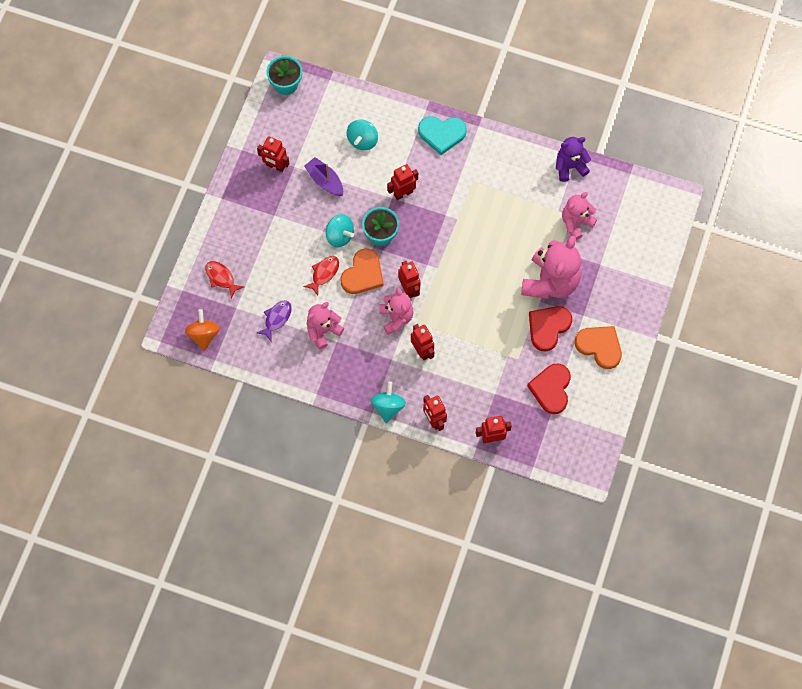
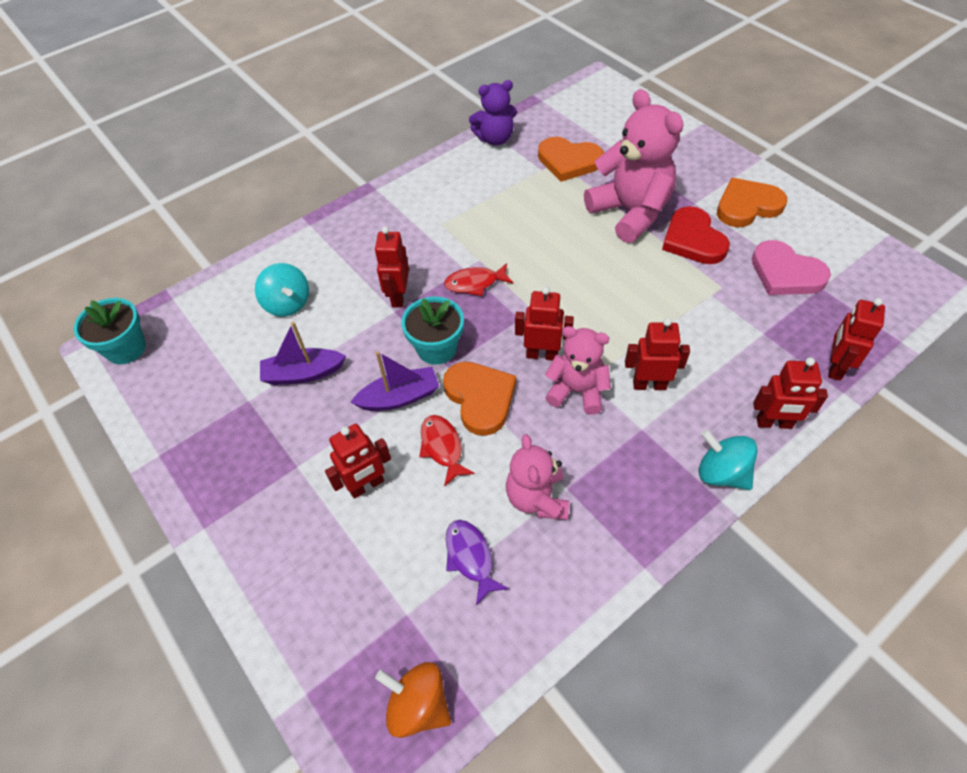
camera: 55 degrees left, 15 degrees down
(221, 278) = (335, 608): red fish -> red fish (475, 283)
(275, 166) = (225, 423): red robot -> red robot (366, 485)
(339, 236) = (399, 397): turquoise spinning top -> purple boat
(442, 134) = (355, 224): turquoise heart -> none
(551, 389) = (785, 273): red heart -> pink heart
(570, 167) = (495, 139): purple teddy bear -> purple teddy bear turned 120 degrees counterclockwise
(576, 223) = (569, 161): pink teddy bear -> orange heart

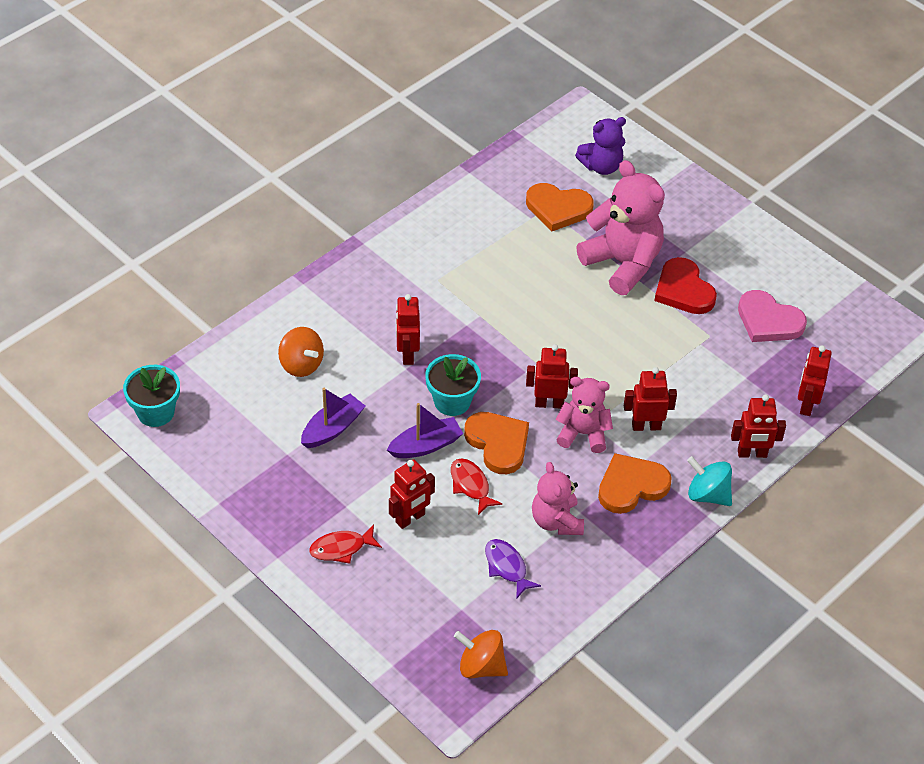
camera: 10 degrees left, 5 degrees down
(287, 304) = (301, 364): turquoise spinning top -> orange spinning top
(303, 373) = (332, 428): purple boat -> purple boat turned 150 degrees clockwise
(475, 283) = (479, 339): red fish -> red fish (341, 548)
(495, 139) = (479, 183): purple teddy bear -> purple teddy bear (601, 166)
(747, 206) = (735, 254): orange heart -> orange heart (631, 486)

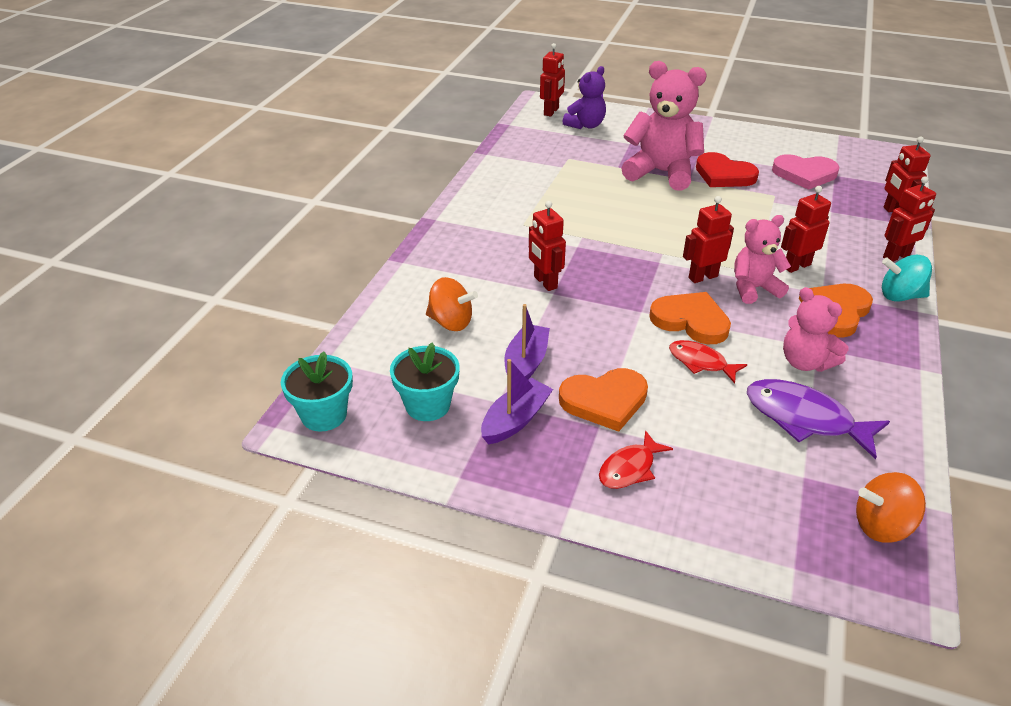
camera: 25 degrees left, 10 degrees down
(410, 518) = (672, 412): red robot -> red robot (551, 112)
(426, 446) = (628, 345): purple boat -> purple boat (515, 420)
(452, 401) = (618, 303): turquoise flower pot -> turquoise flower pot (427, 405)
(507, 567) = (805, 419): purple fish -> purple fish, size x1.64
(558, 208) = (578, 156): orange heart -> orange heart (604, 401)

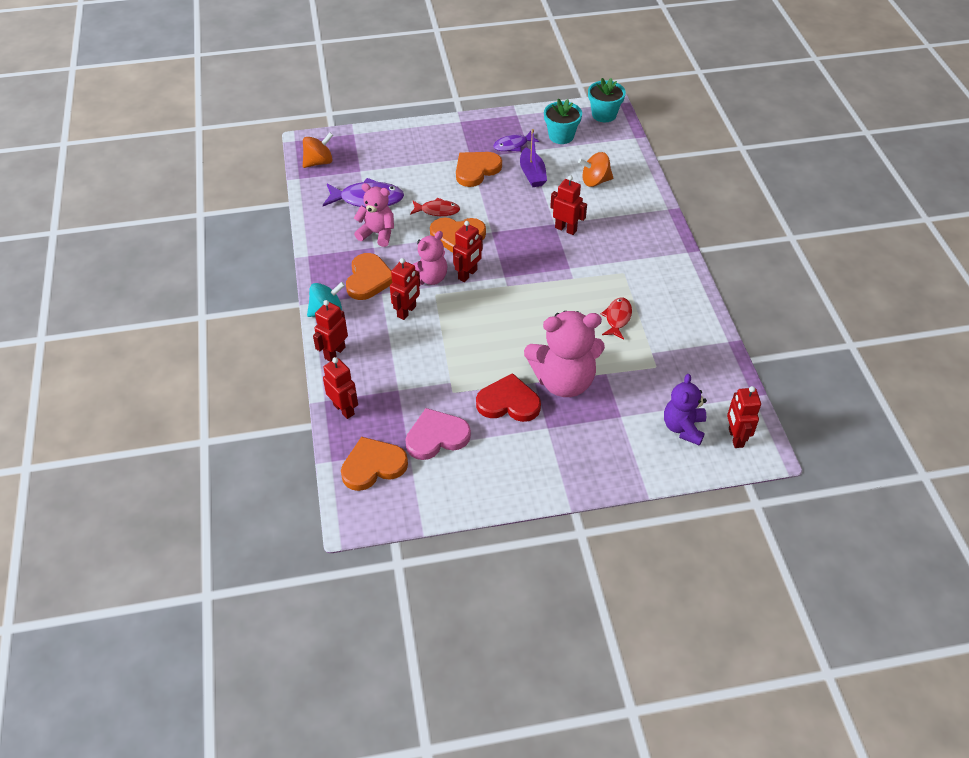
camera: 150 degrees right, 10 degrees up
(515, 420) = (513, 145): purple boat -> purple fish
(630, 468) = (443, 144): red fish -> red fish (617, 318)
(872, 174) = (373, 466): none -> orange heart

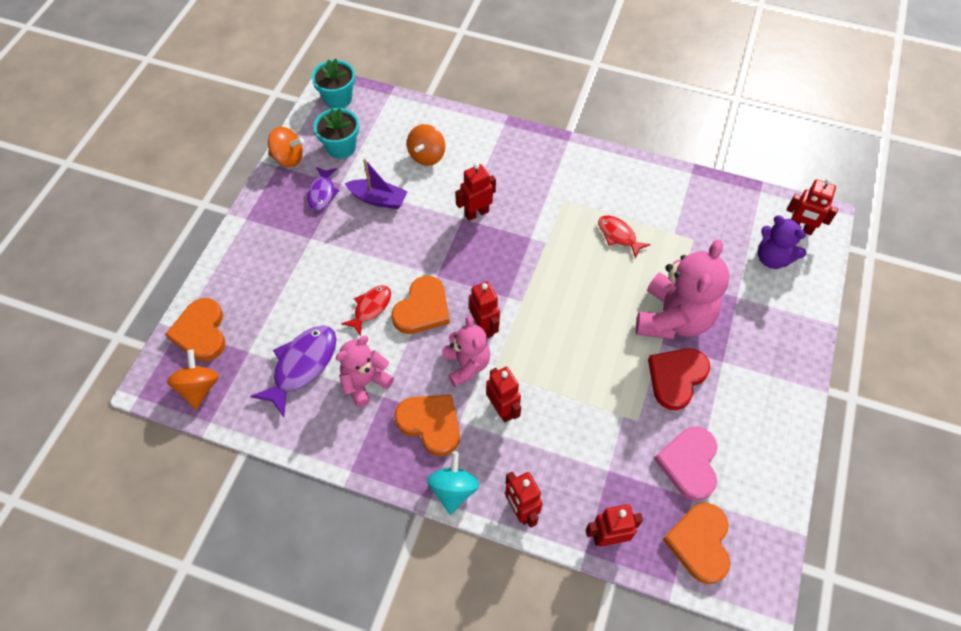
camera: 60 degrees left, 10 degrees up
(476, 170) = (335, 243): orange heart -> orange heart (201, 332)
(527, 116) = (288, 158): none -> orange spinning top

